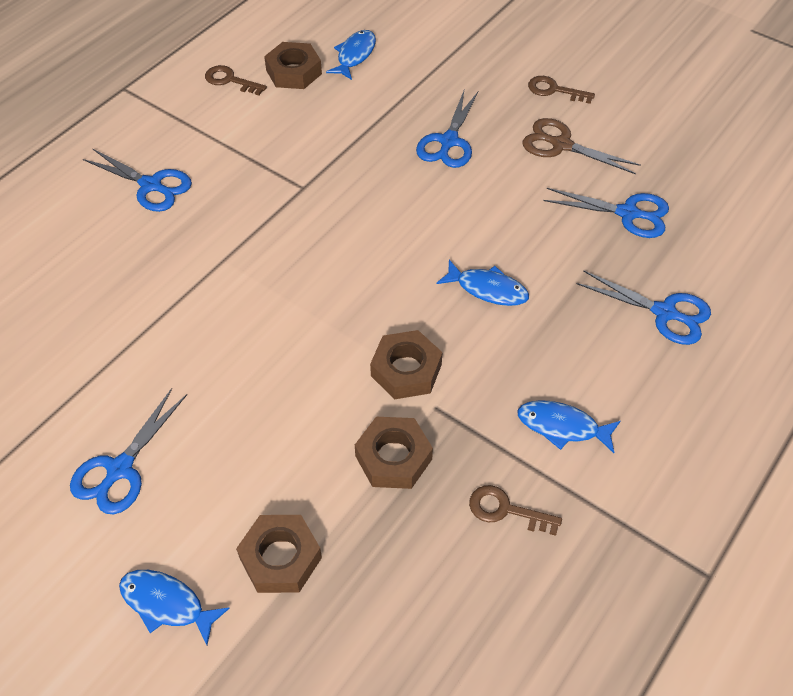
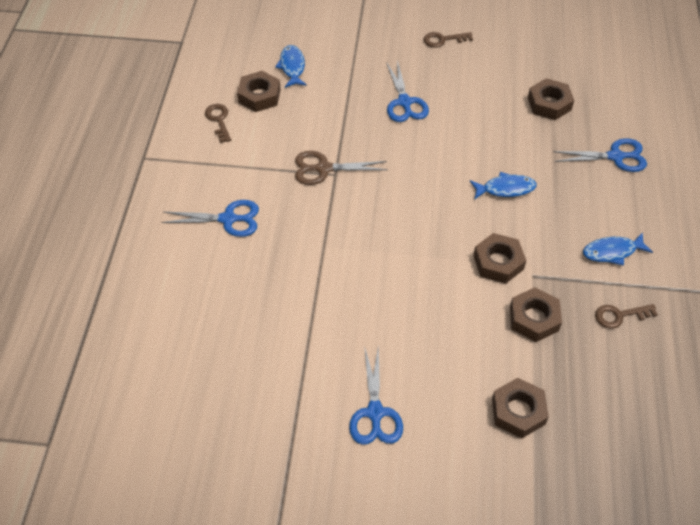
camera: 30 degrees left, 0 degrees up
(167, 604) = (475, 475): blue fish -> none
(230, 80) = (218, 120): brown key -> brown key turned 75 degrees clockwise
(561, 145) = (476, 75): brown scissors -> brown scissors (323, 168)
(628, 213) = (549, 104): blue scissors -> brown nut

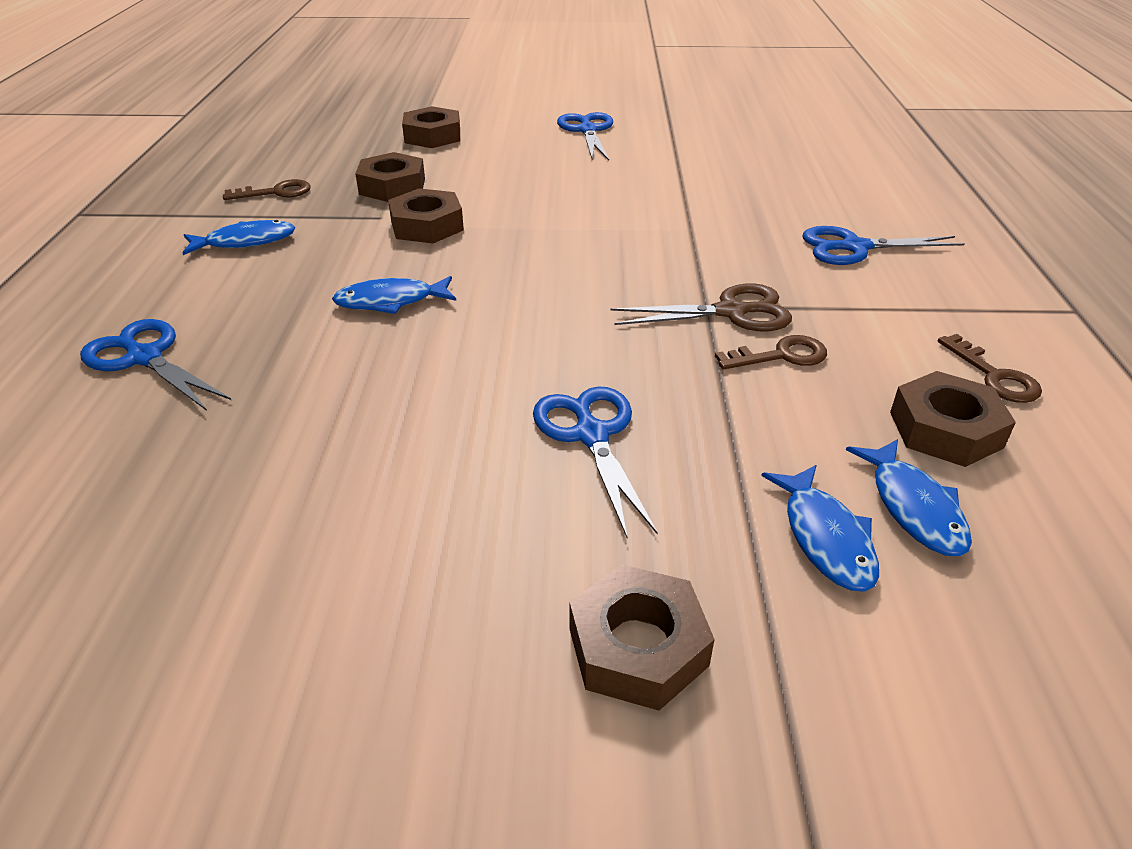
camera: 175 degrees right, 15 degrees down
(328, 59) = (825, 538): none -> blue fish
(443, 40) = (486, 631): brown key -> brown key (781, 356)
(549, 104) = (231, 452): brown nut -> brown nut (638, 647)
(615, 157) = (145, 357): blue scissors -> blue scissors turned 45 degrees clockwise

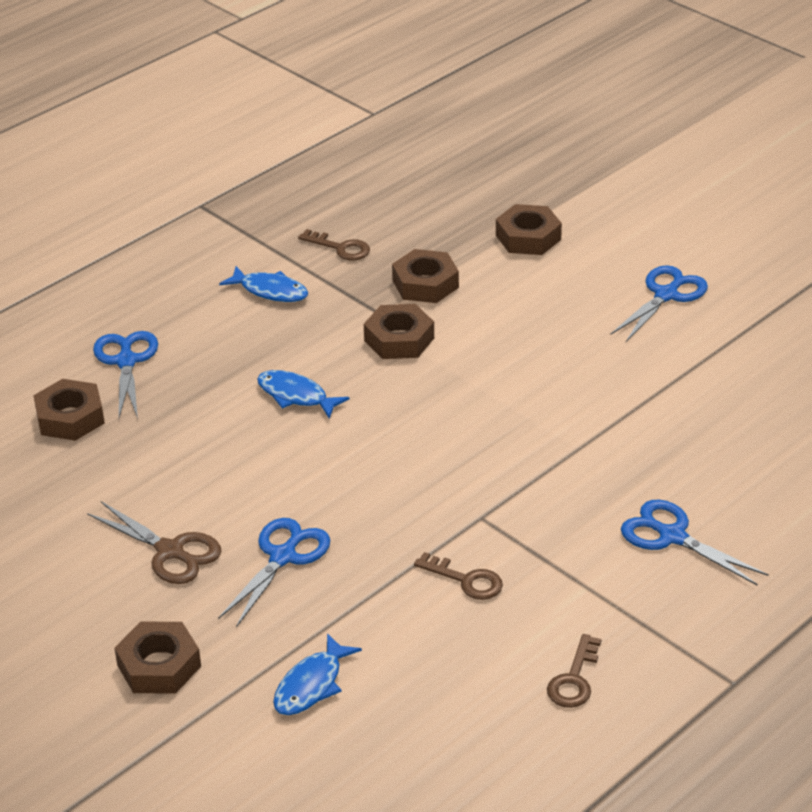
camera: 45 degrees right, 0 degrees up
(731, 312) = (488, 531): brown scissors -> brown scissors (170, 551)
(913, 507) = (380, 704): blue fish -> none
(945, 429) = (477, 684): brown nut -> brown nut (70, 417)

